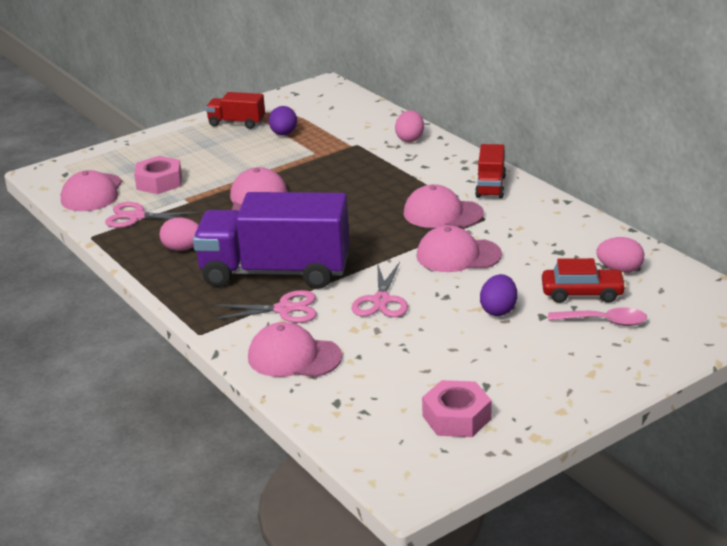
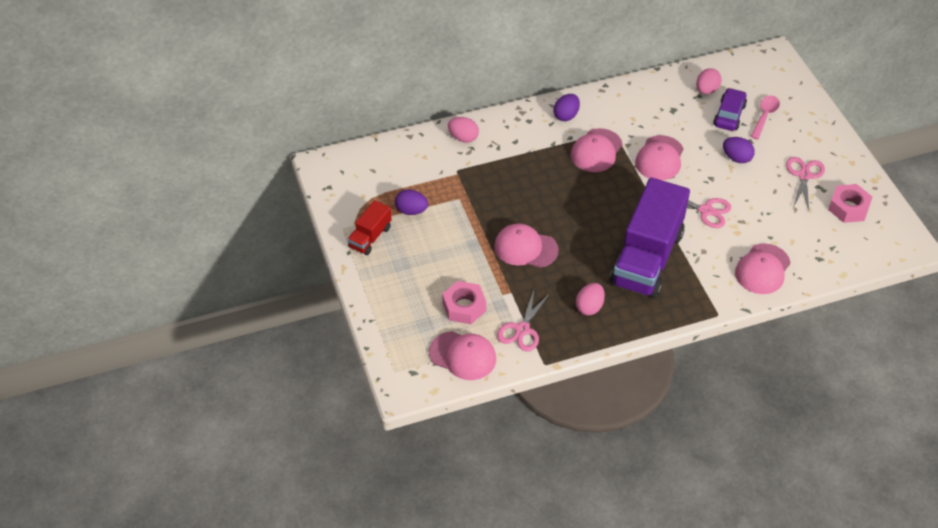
camera: 75 degrees left, 20 degrees up
(284, 309) = (700, 263): pink scissors -> pink scissors (804, 175)
(490, 186) = (566, 115): red truck -> purple egg
(582, 293) = (729, 115): red car -> purple car

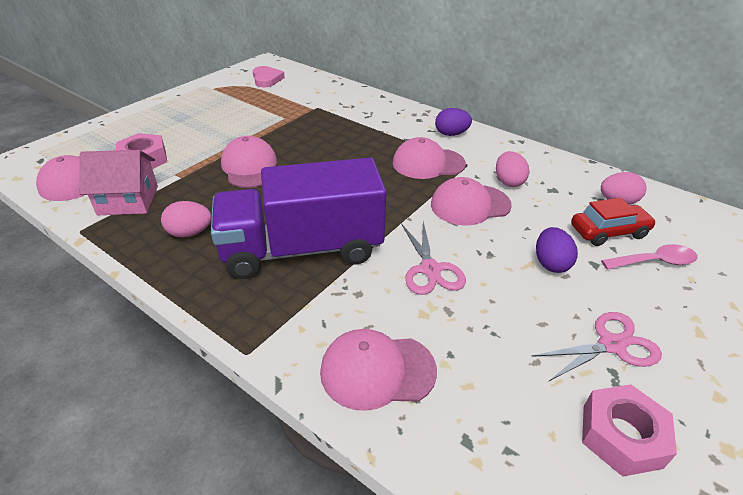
camera: 55 degrees right, 10 degrees down
(366, 180) = (267, 79): none -> pink heart
(370, 237) = (203, 97): red truck -> none
(411, 211) = (249, 103): purple egg -> none
(463, 138) = (359, 99): pink egg -> pink egg (508, 182)
(522, 330) = (128, 200): pink scissors -> pink house
(729, 115) = (608, 232): purple car -> red car

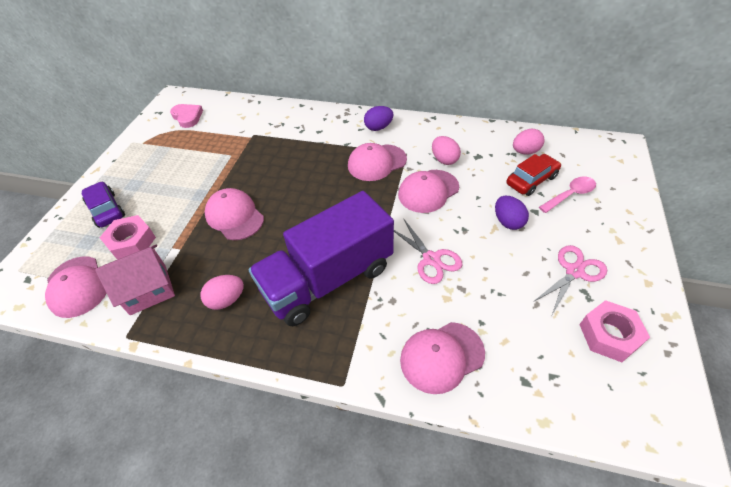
camera: 20 degrees left, 10 degrees up
(143, 129) = (106, 210): none -> purple car

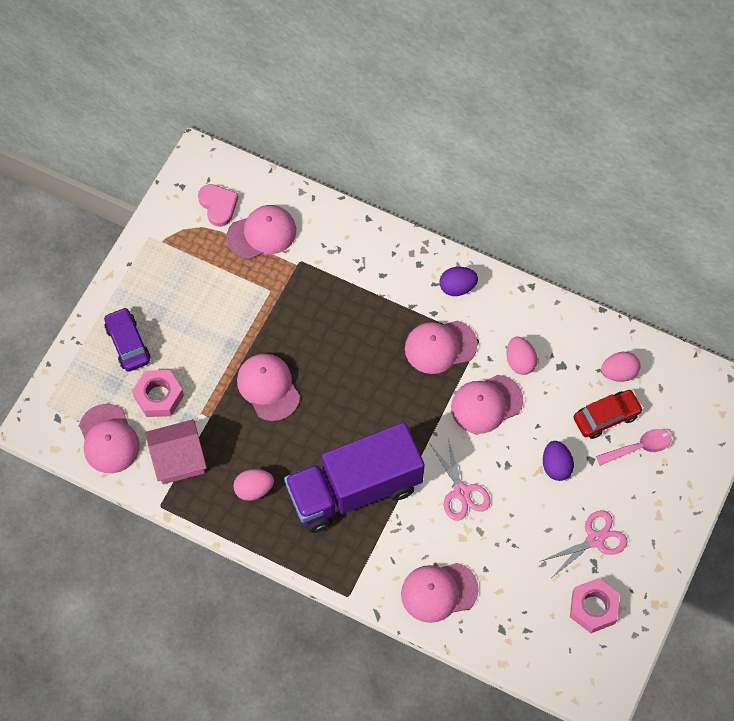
camera: 10 degrees right, 15 degrees up
(222, 125) = (262, 233): none -> pink cap

